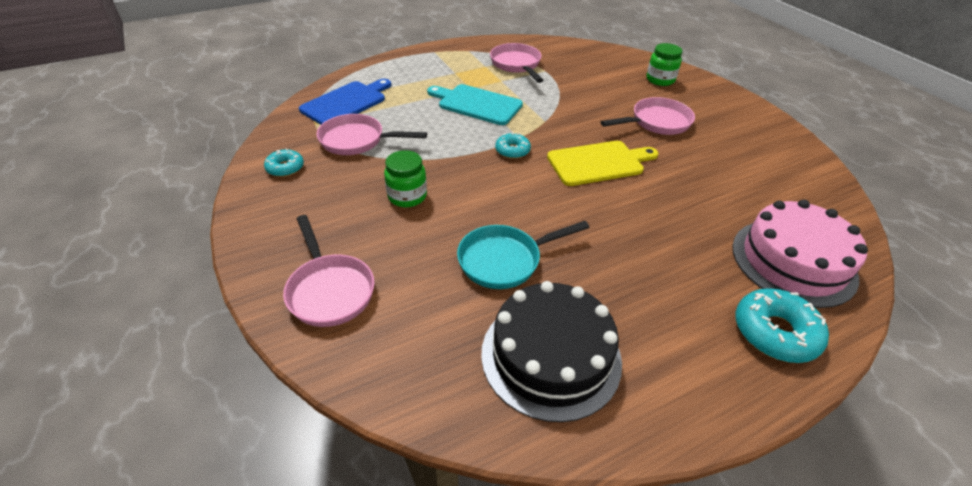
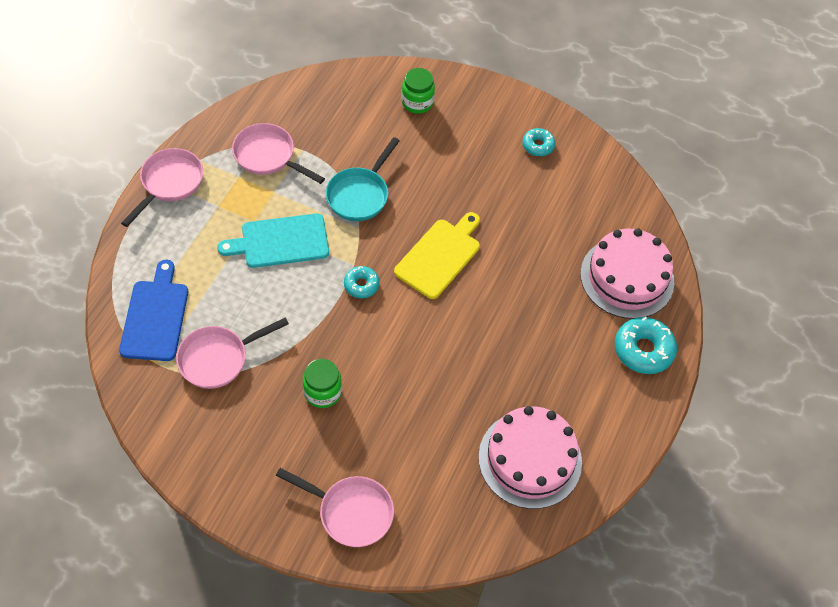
camera: 40 degrees left, 15 degrees up
(285, 168) = (190, 430): turquoise donut -> turquoise donut (538, 145)
(505, 260) = (445, 404): turquoise pan -> turquoise pan (360, 194)
(551, 356) = (530, 459): black cake -> pink cake
(656, 122) = (452, 172): pink pan -> pink pan (169, 183)

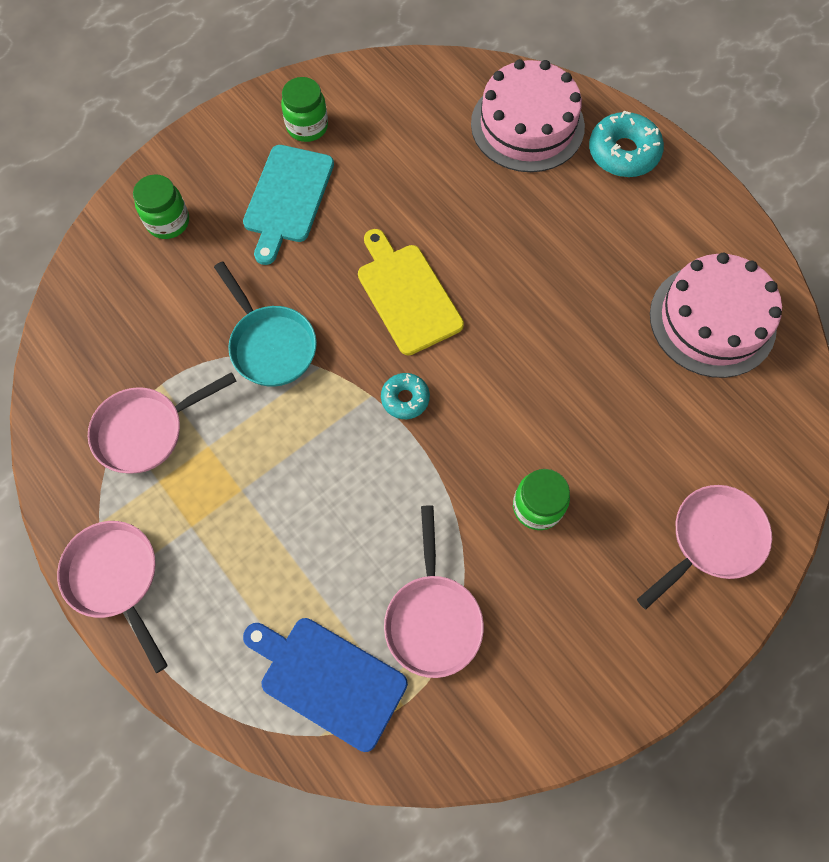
camera: 60 degrees left, 10 degrees up
(280, 241) = (291, 468): turquoise cutting board -> turquoise cutting board (287, 198)
(538, 145) = (307, 127): turquoise donut -> green jar

